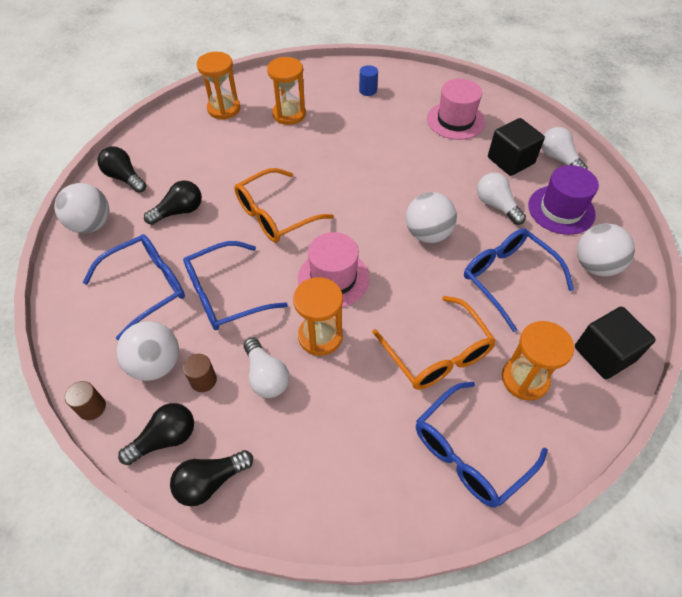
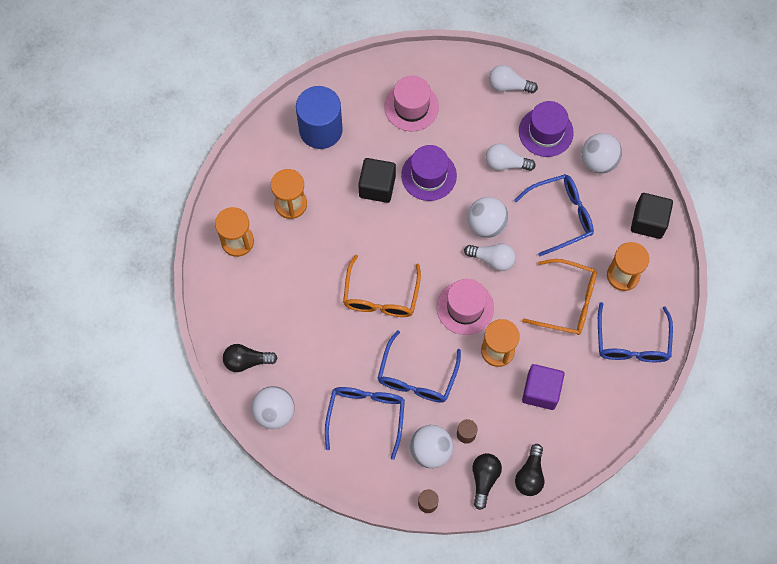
camera: 45 degrees left, 15 degrees up
(179, 211) = (317, 350): black light bulb -> none
(266, 376) = (495, 400): white light bulb -> white light bulb (492, 259)
(318, 410) = (541, 391): none -> purple cube
(368, 90) = (320, 129): blue cylinder -> blue cylinder, size x2.43
(417, 168) = (429, 175): none -> purple hat
(508, 279) = (560, 216): blue glasses -> blue glasses turned 150 degrees clockwise
(510, 160) = (480, 114): black cube -> black cube (377, 186)

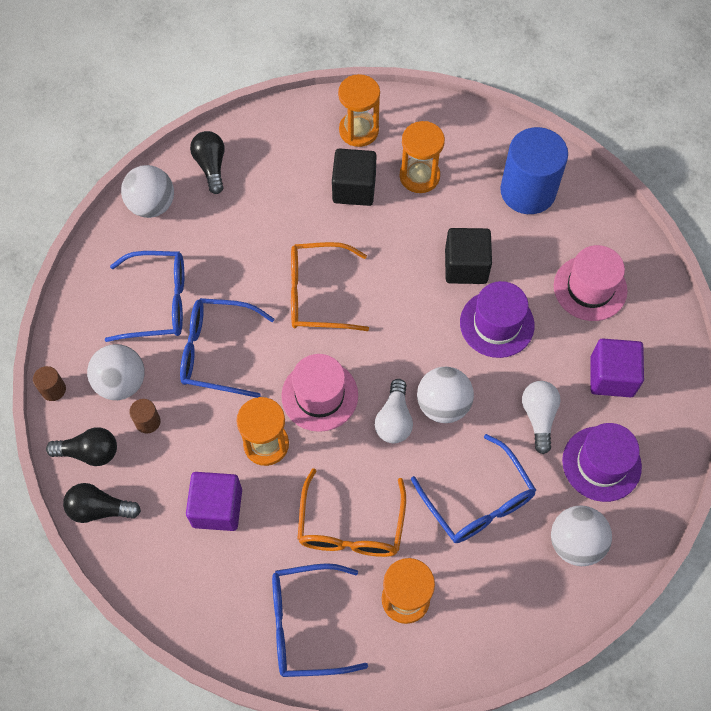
camera: 80 degrees right, 5 degrees down
(483, 110) = (611, 376): none -> purple cube
(508, 86) = (658, 404): white light bulb -> none
(648, 222) = (497, 627): black cube -> black cube (354, 188)

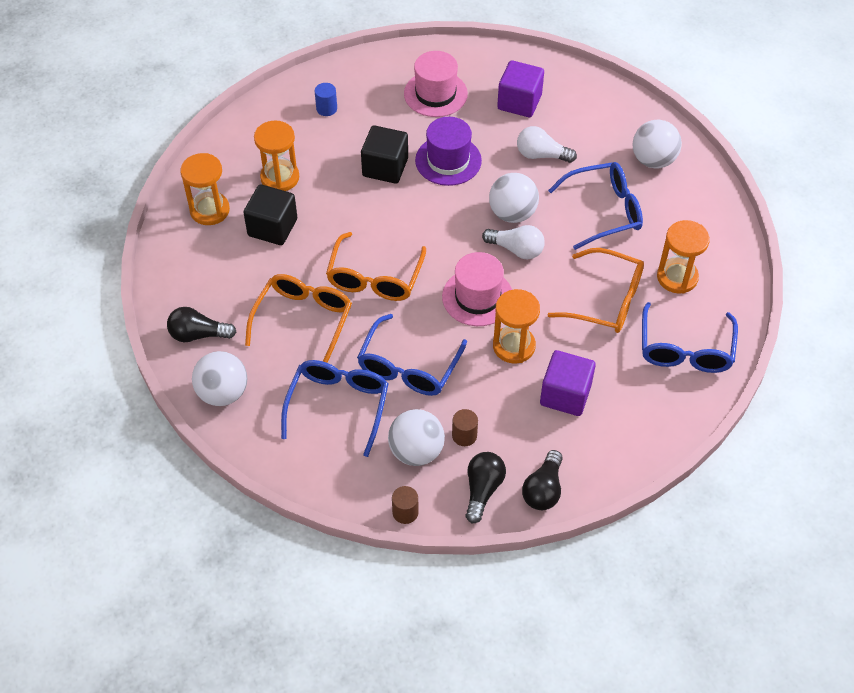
camera: 75 degrees left, 10 degrees down
(248, 246) = (303, 321): none -> orange glasses
(528, 191) = (326, 108): blue cylinder -> blue cylinder, size x0.41
(601, 463) = (592, 128): purple hat -> none

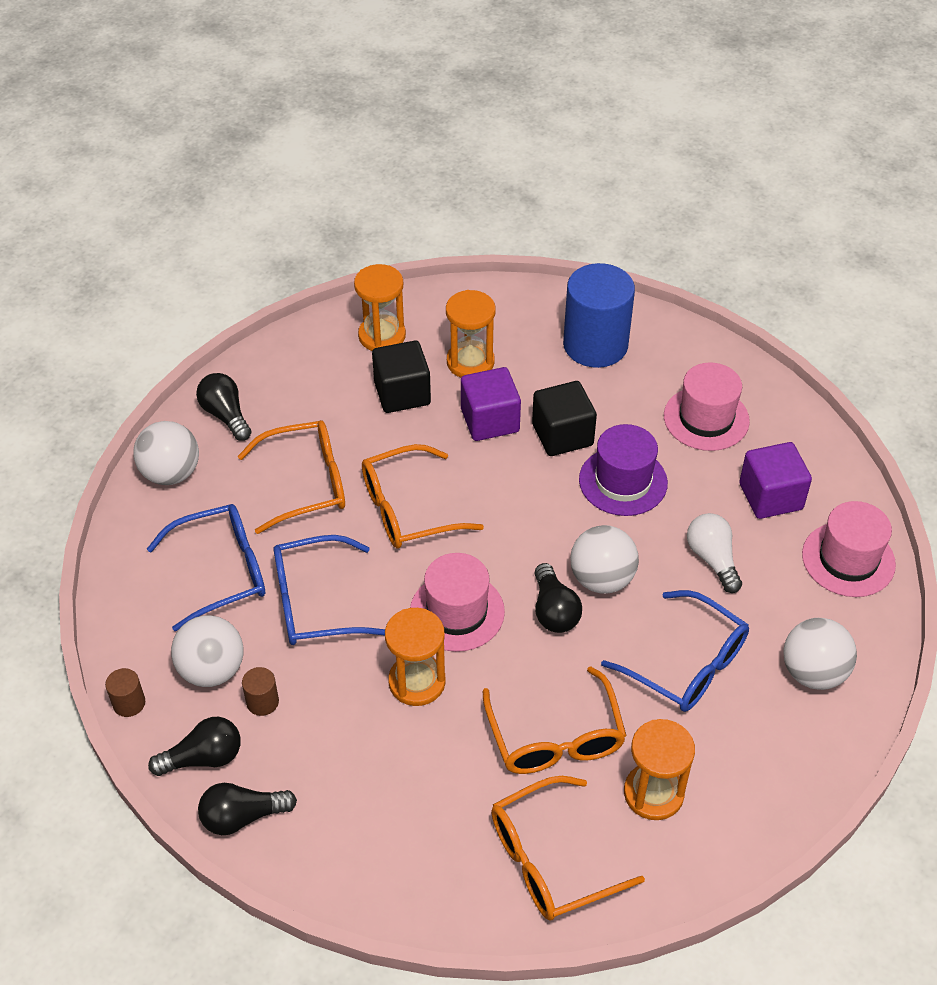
camera: 55 degrees right, 5 degrees down
(326, 108) = (595, 345): blue cylinder -> blue cylinder, size x2.43
(516, 249) = (554, 610): white light bulb -> black light bulb
(565, 394) = (388, 768): purple cube -> purple cube (490, 420)
(591, 98) = (848, 559): none -> pink hat
(685, 349) = (551, 859): blue glasses -> orange glasses

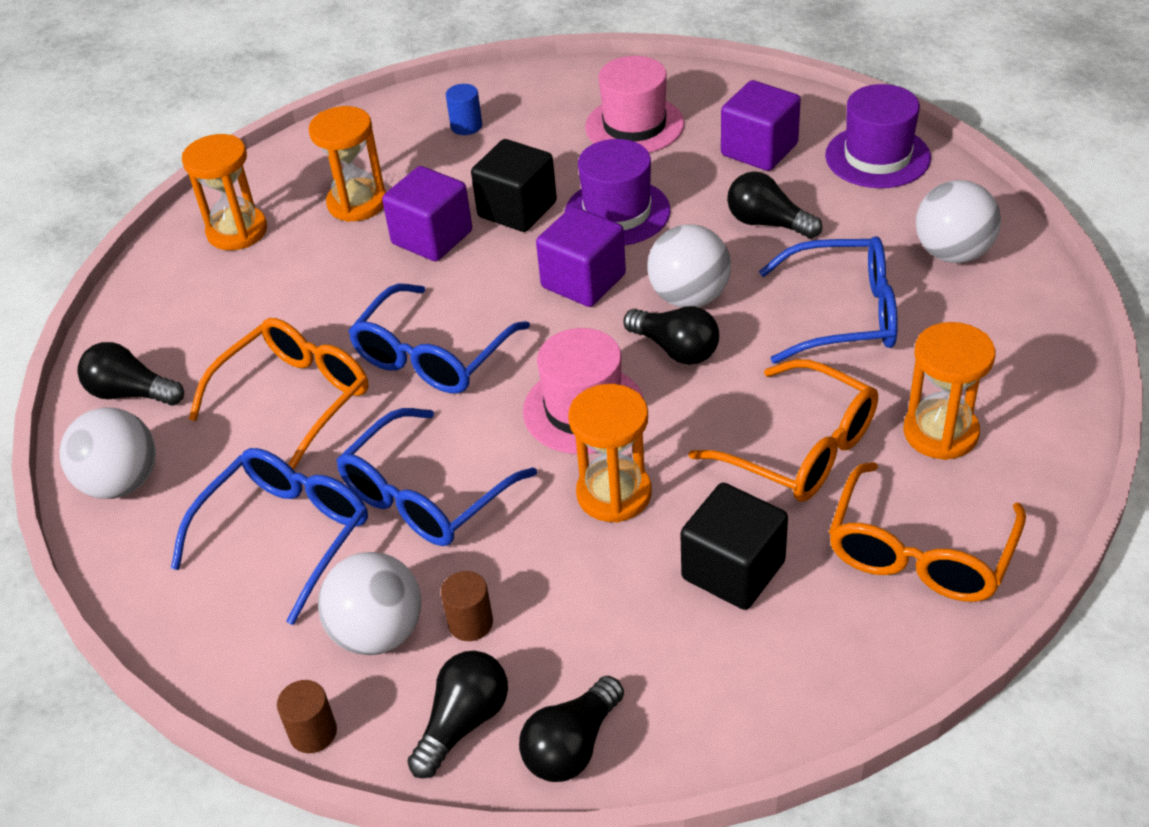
camera: 35 degrees left, 5 degrees down
(402, 393) = (314, 265): black cube -> black cube (733, 570)
(409, 509) = (433, 355): orange glasses -> blue glasses
(549, 519) = (583, 281): none -> purple cube
(595, 345) = (466, 126): blue cylinder -> blue cylinder, size x0.41
(712, 559) = (768, 223): white light bulb -> black light bulb
(848, 559) = (877, 157): pink hat -> purple hat

